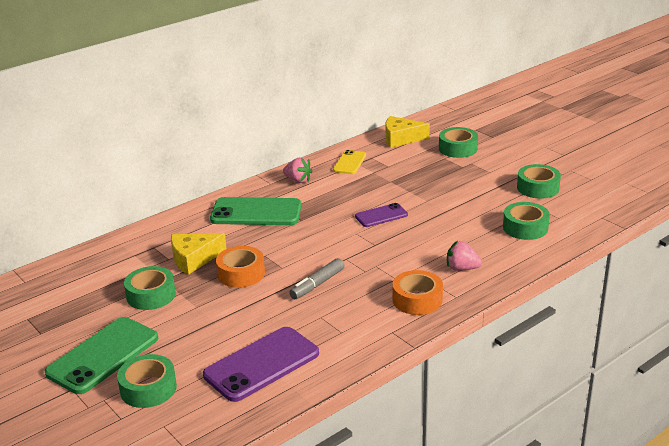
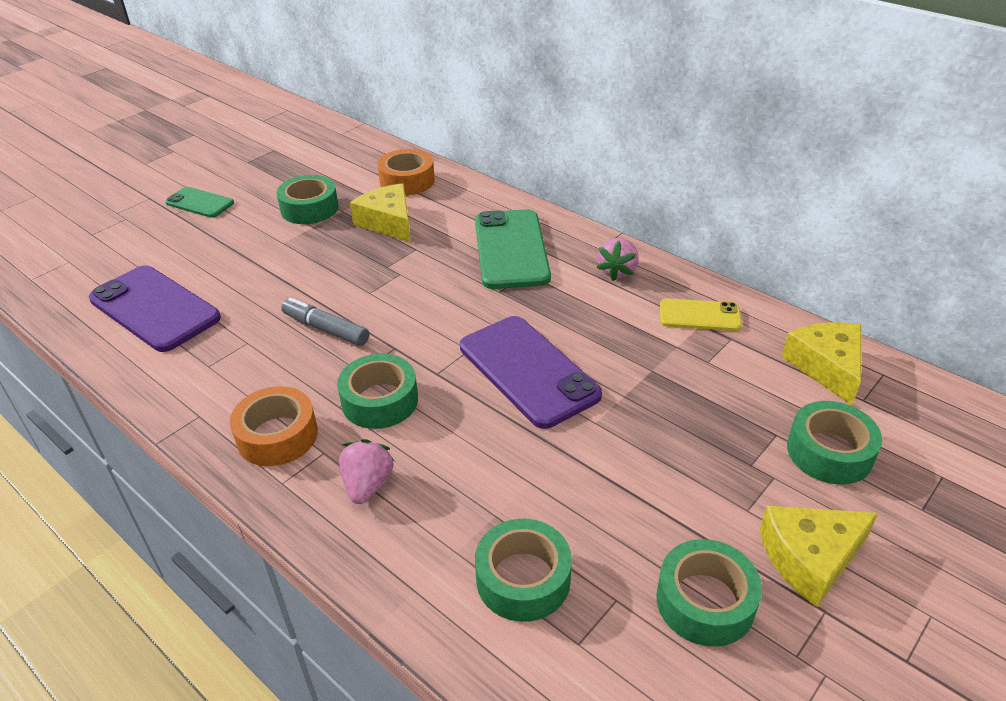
camera: 80 degrees right, 10 degrees up
(103, 355) = (199, 203): green phone -> green phone, size x0.56
(148, 388) = (134, 240): green tape -> green tape (380, 401)
(241, 273) = (354, 262): orange tape -> orange tape (407, 181)
(381, 216) = (528, 371): purple phone -> purple phone, size x1.79
(516, 163) = (810, 558): none -> yellow cheese

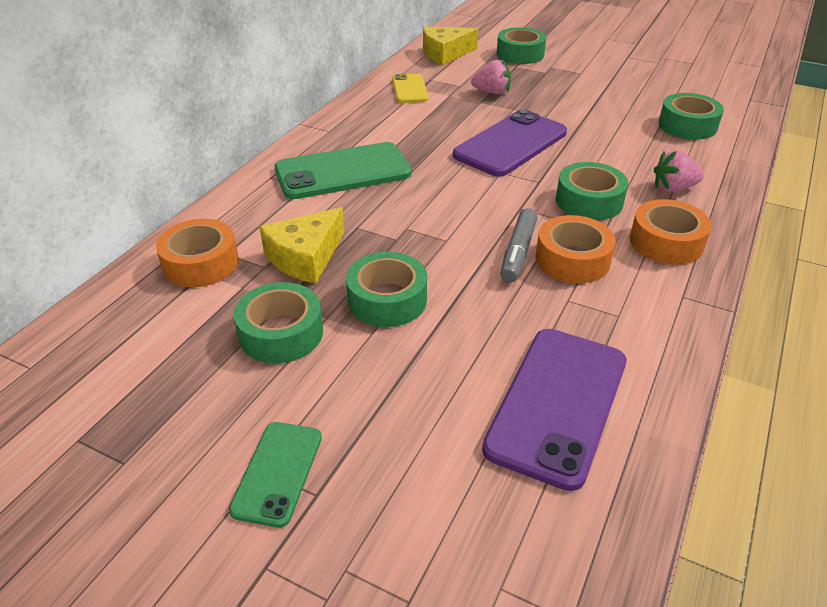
camera: 105 degrees left, 0 degrees up
(295, 360) = (572, 259): none -> orange tape
(617, 271) = (363, 121): pink strawberry -> pink strawberry (492, 92)
(705, 601) = (650, 80): green tape -> green tape (387, 300)
(810, 558) = (599, 59): yellow cheese -> none

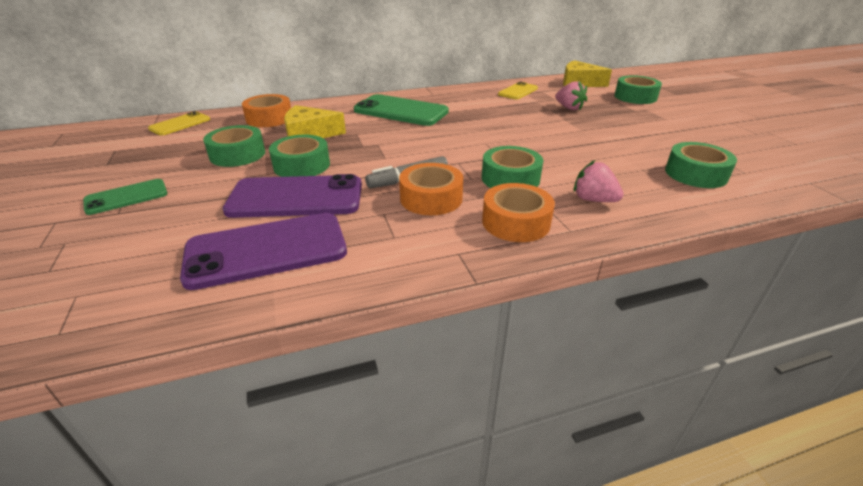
camera: 45 degrees right, 5 degrees down
(81, 343) = (180, 124): none -> yellow phone
(510, 144) = (523, 134): purple phone -> purple phone (296, 197)

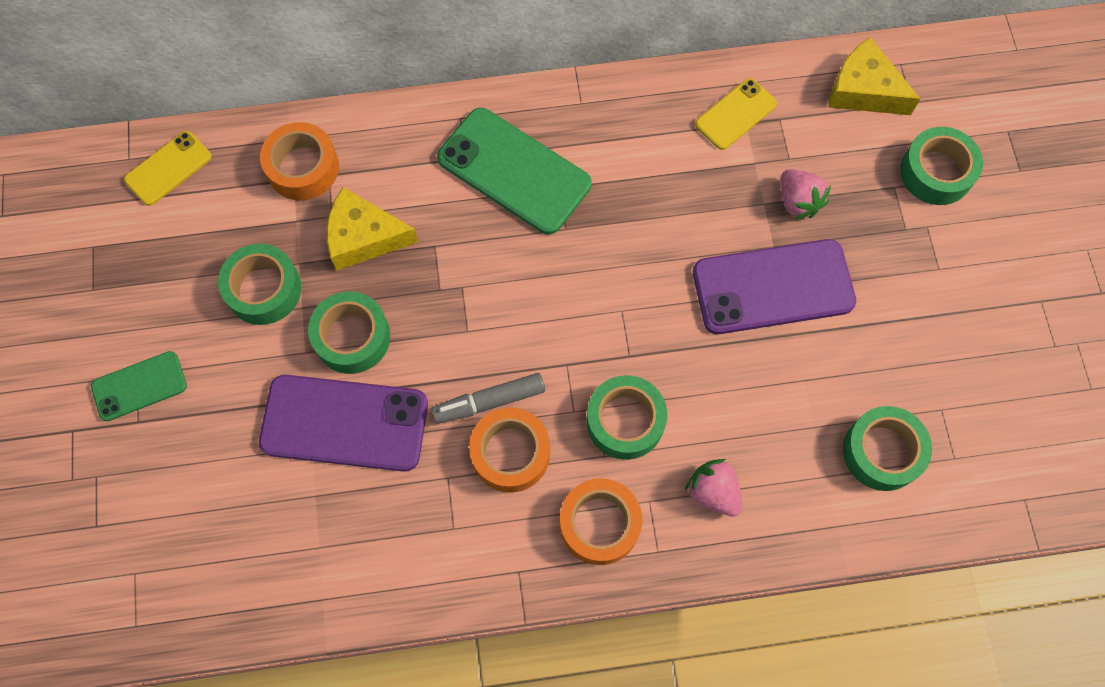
camera: 10 degrees right, 35 degrees up
(267, 250) = (313, 531): purple phone -> purple phone (773, 287)

